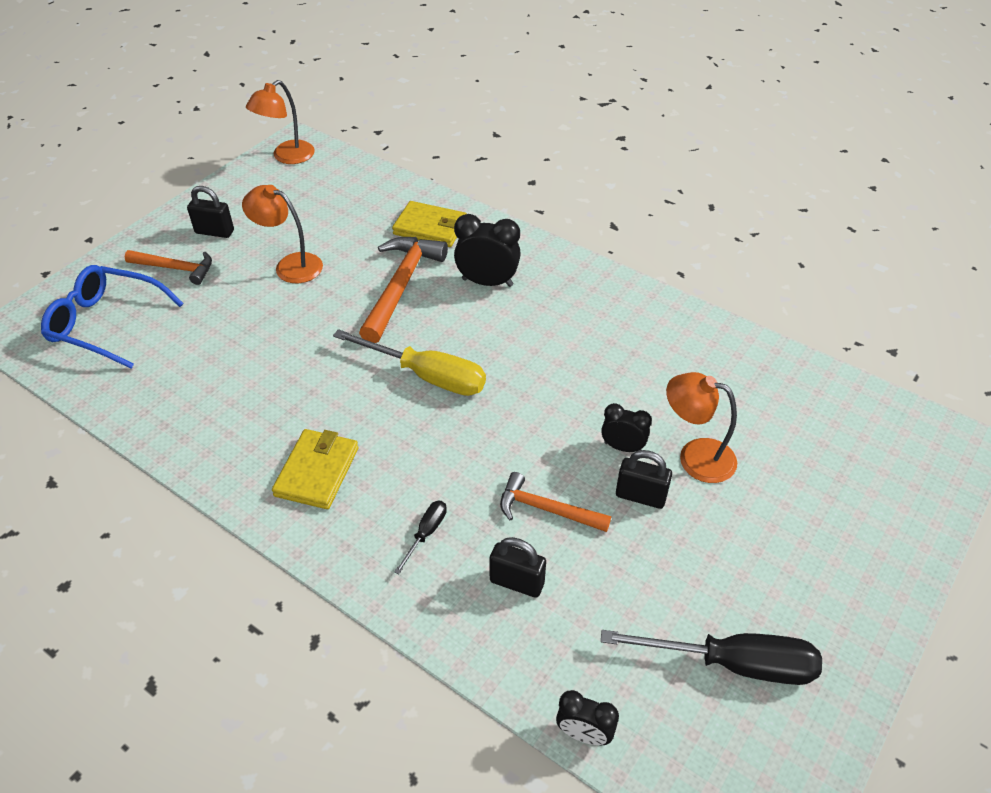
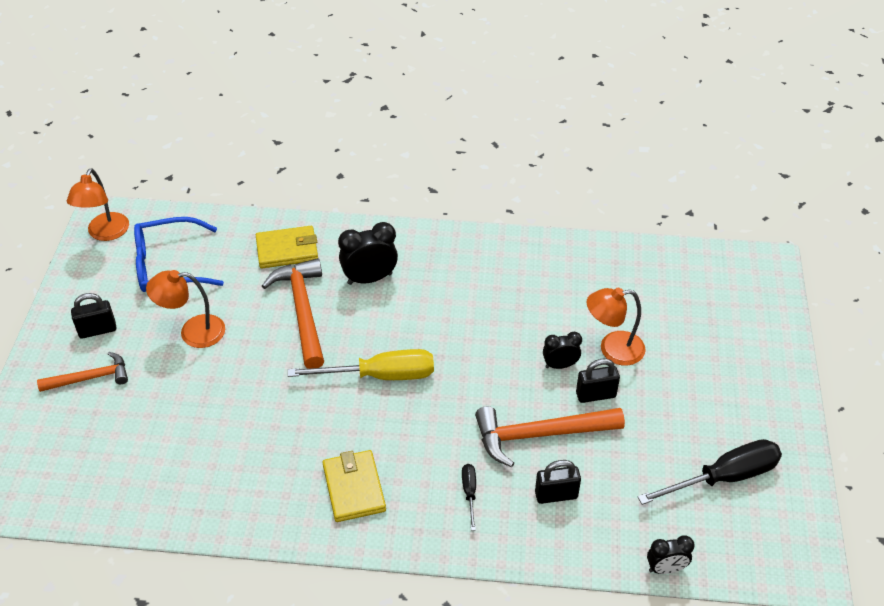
camera: 30 degrees left, 0 degrees up
(107, 324) = (70, 453): blue glasses -> blue glasses (169, 265)
(546, 509) = (540, 435): orange hammer -> orange hammer, size x1.62

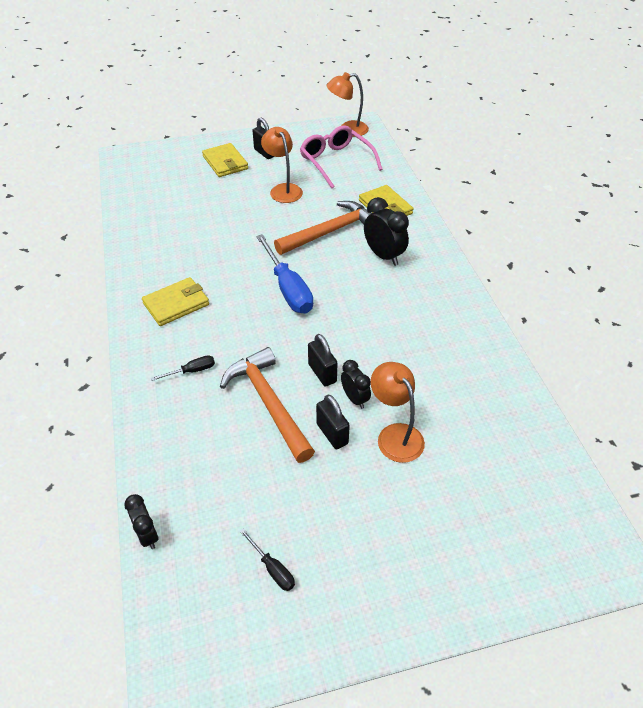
camera: 70 degrees right, 0 degrees up
(90, 378) = (225, 163): orange hammer -> yellow wallet
(169, 265) = (336, 162): blue glasses -> pink glasses
(380, 375) = (288, 288): yellow screwdriver -> blue screwdriver
(556, 495) = (207, 430): black padlock -> black padlock (322, 373)
(724, 477) = (272, 568): black screwdriver -> black screwdriver, size x0.47

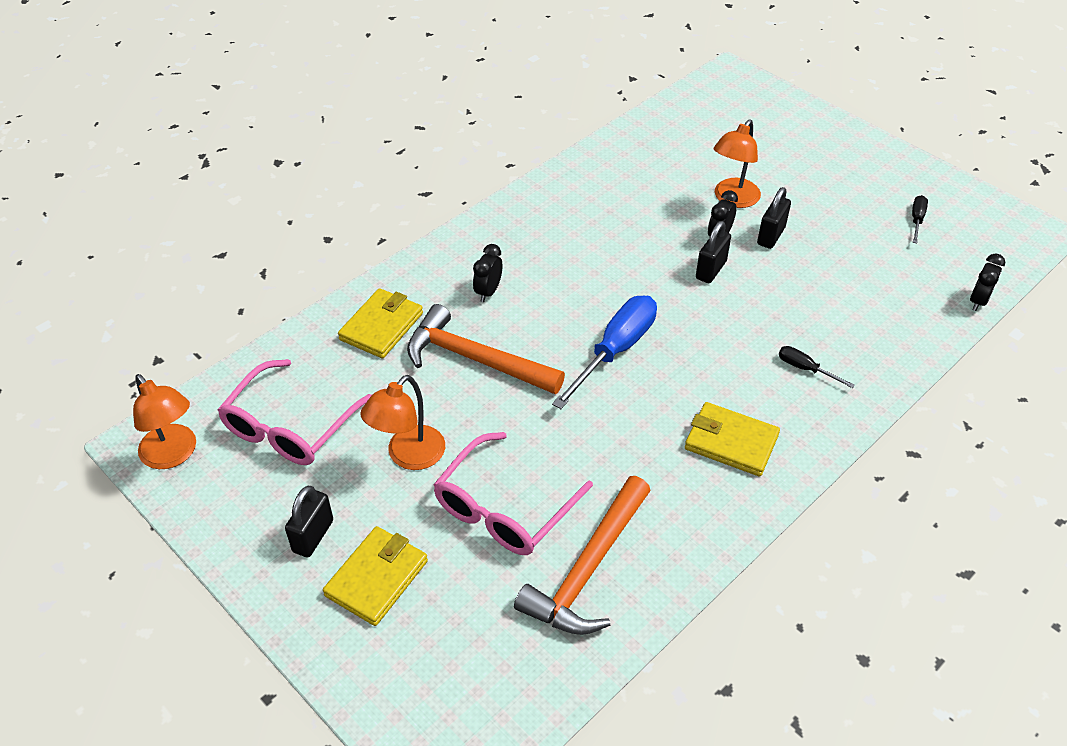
camera: 120 degrees left, 0 degrees up
(222, 208) = (505, 507): none -> pink glasses
(269, 403) = (782, 291): orange hammer -> orange hammer (587, 569)
(383, 256) = (488, 292): black clock -> black clock, size x0.62

